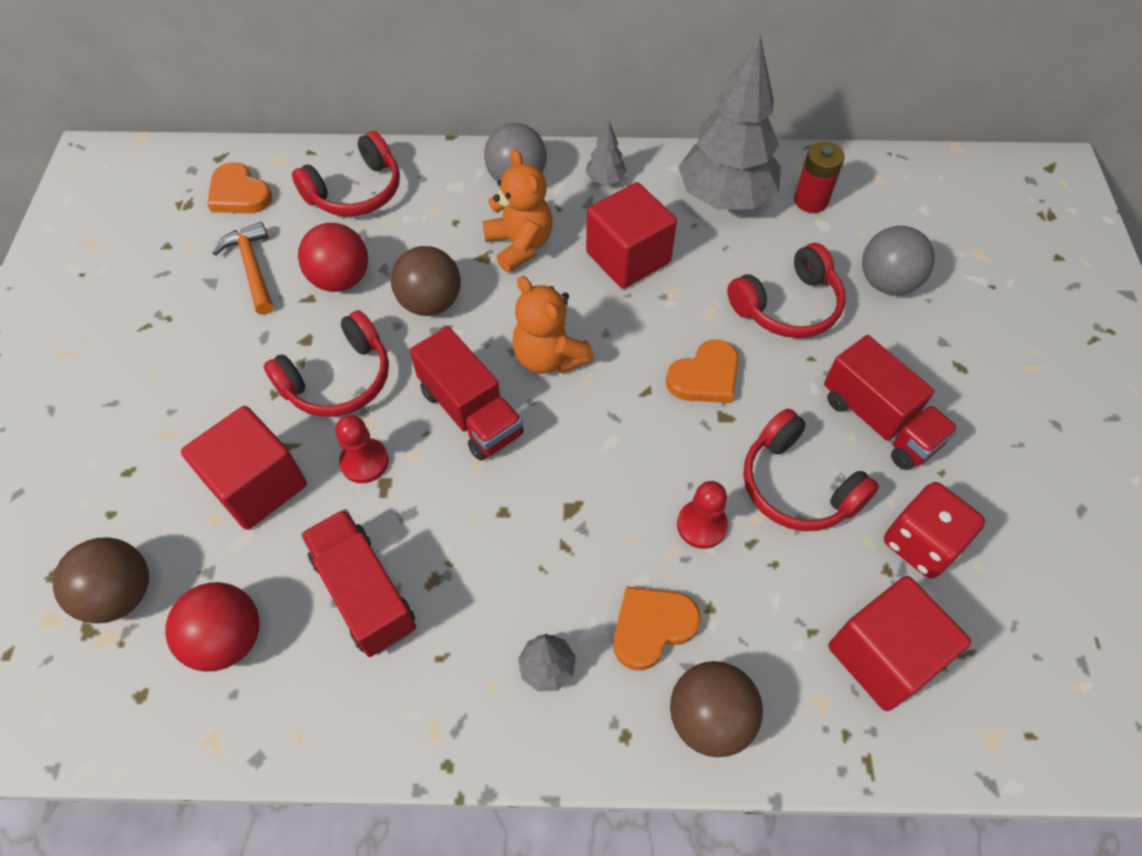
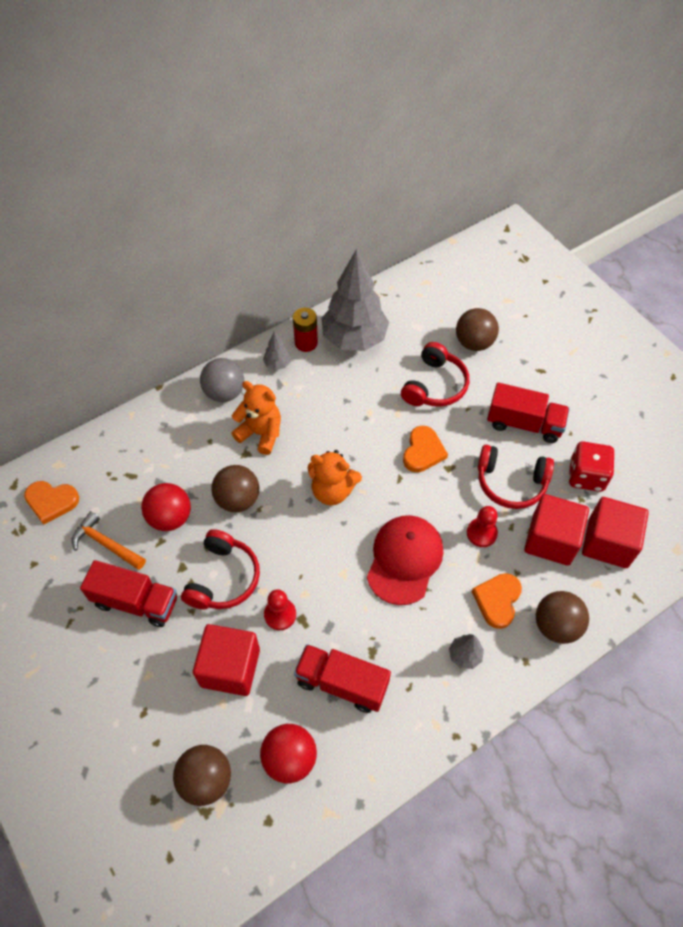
camera: 35 degrees left, 0 degrees up
(356, 192) = (130, 456): red headphones -> none
(471, 412) = (315, 549): red truck -> red truck (136, 601)
(569, 494) = (404, 560): none -> red cap
(628, 257) = (329, 406): red cube -> red cube (550, 540)
(811, 201) = (401, 315): red battery -> red battery (306, 343)
(887, 282) = (474, 343): grey ball -> brown ball

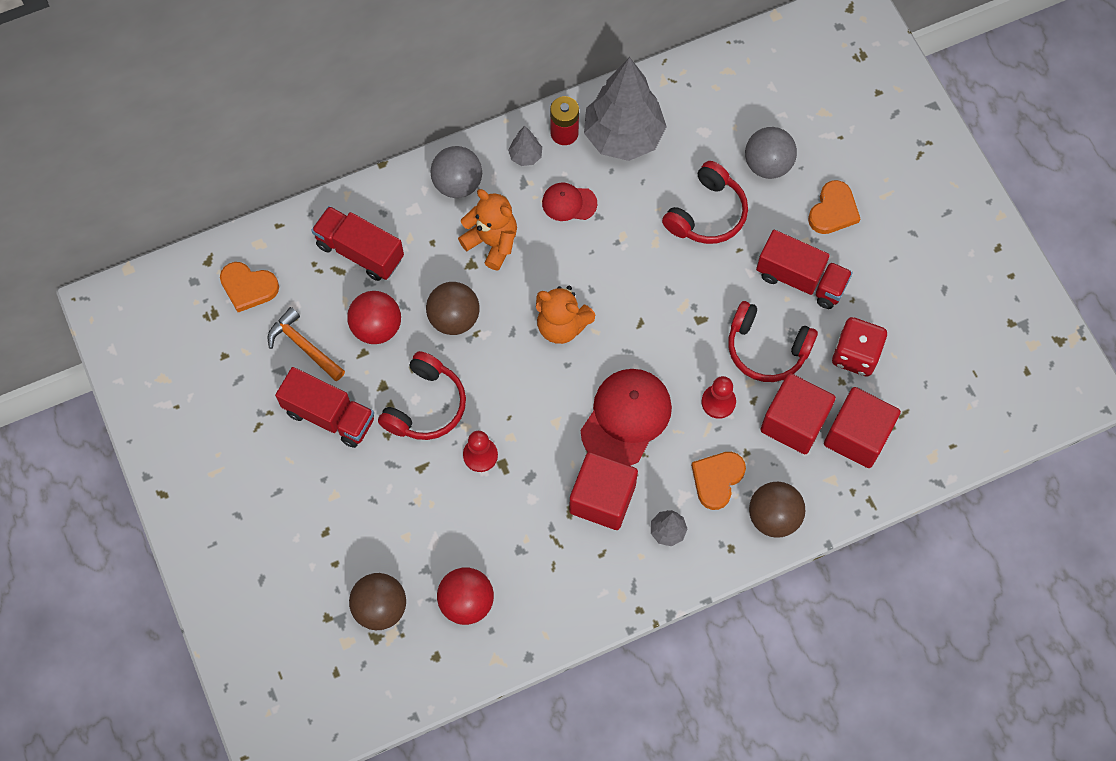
camera: 10 degrees right, 10 degrees up
(230, 667) = (419, 502): red cube -> red cube (602, 499)
(320, 394) = (569, 203): none -> red cap
(342, 683) = (532, 538): red truck -> red truck (360, 252)
(423, 451) = (674, 295): orange heart -> orange heart (833, 210)
(474, 343) = (767, 164): brown ball -> grey ball

